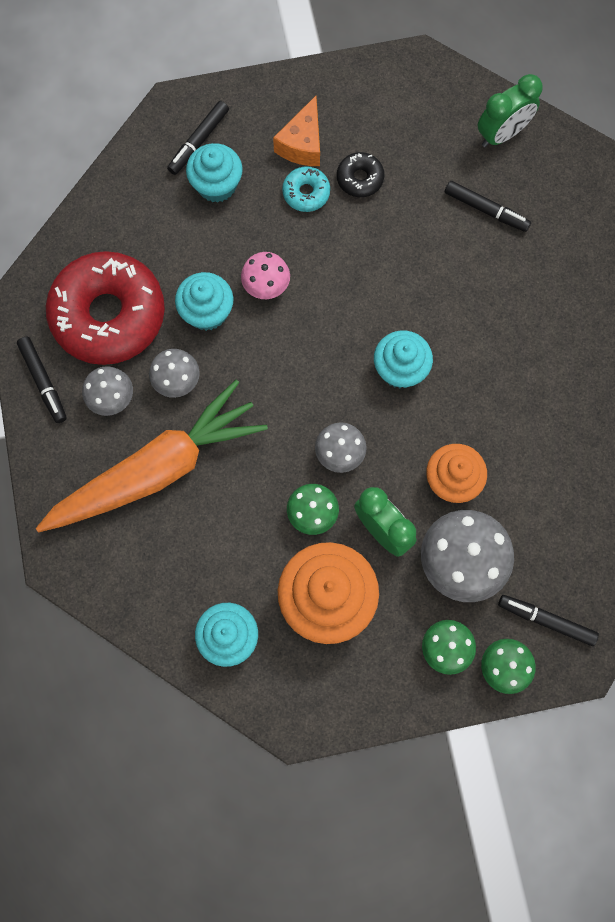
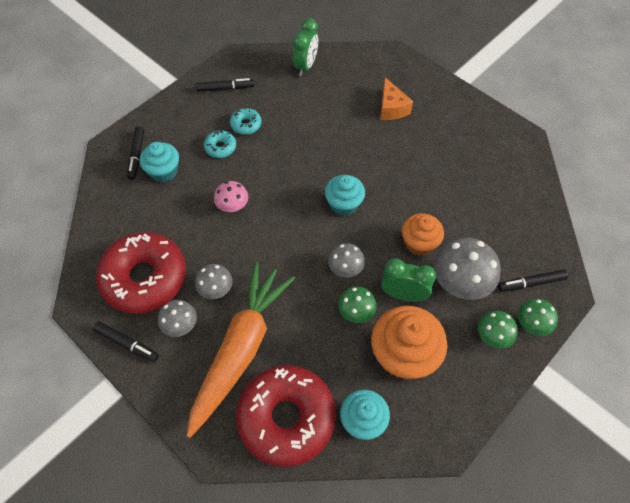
camera: 35 degrees left, 15 degrees down
(152, 578) = (286, 418): none -> red donut
(207, 312) = (207, 240): turquoise cupcake -> none
(302, 144) = (200, 125): orange cheese -> orange cheese (391, 108)
(360, 179) = (246, 125): black donut -> turquoise donut
(486, 210) = (326, 103): black marker -> black marker (225, 88)

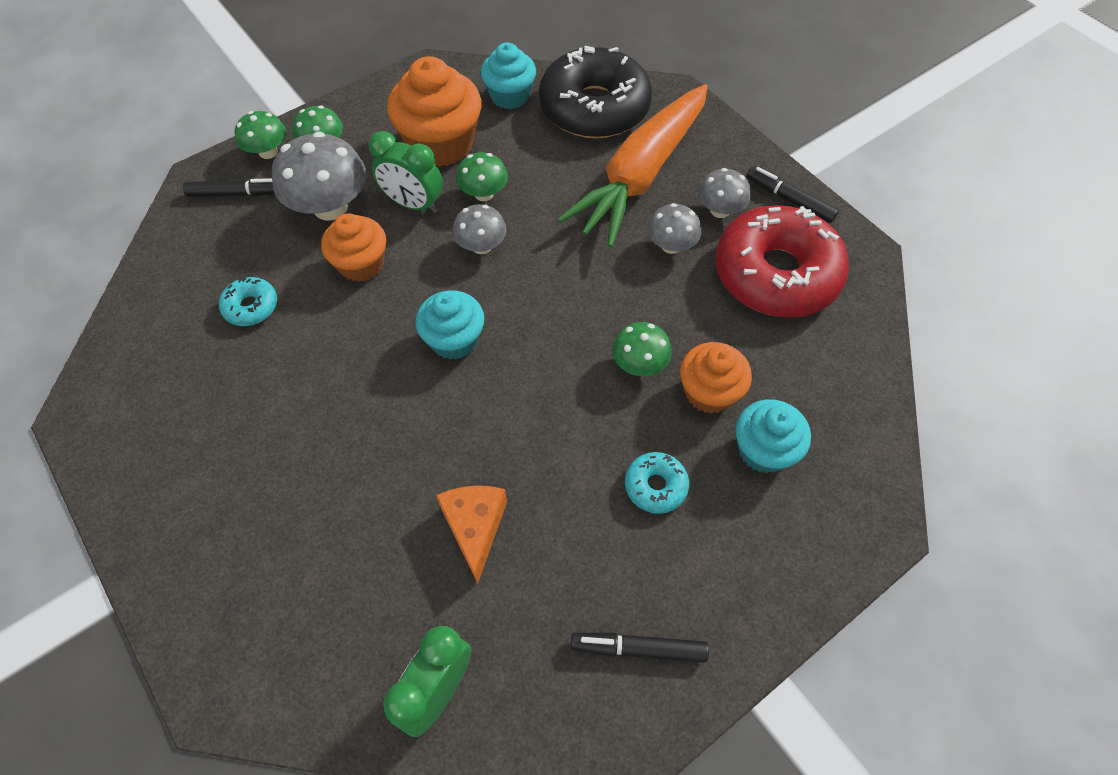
camera: 170 degrees left, 0 degrees up
(136, 156) = (820, 494): black marker -> none
(192, 196) = (709, 392): none -> orange cupcake
(233, 206) = (639, 364): pink mushroom -> green mushroom
(246, 125) = (600, 534): turquoise donut -> turquoise donut (251, 307)
(286, 418) = (594, 108): red donut -> black donut
(391, 108) = (291, 526): orange cheese -> orange cheese (475, 527)

